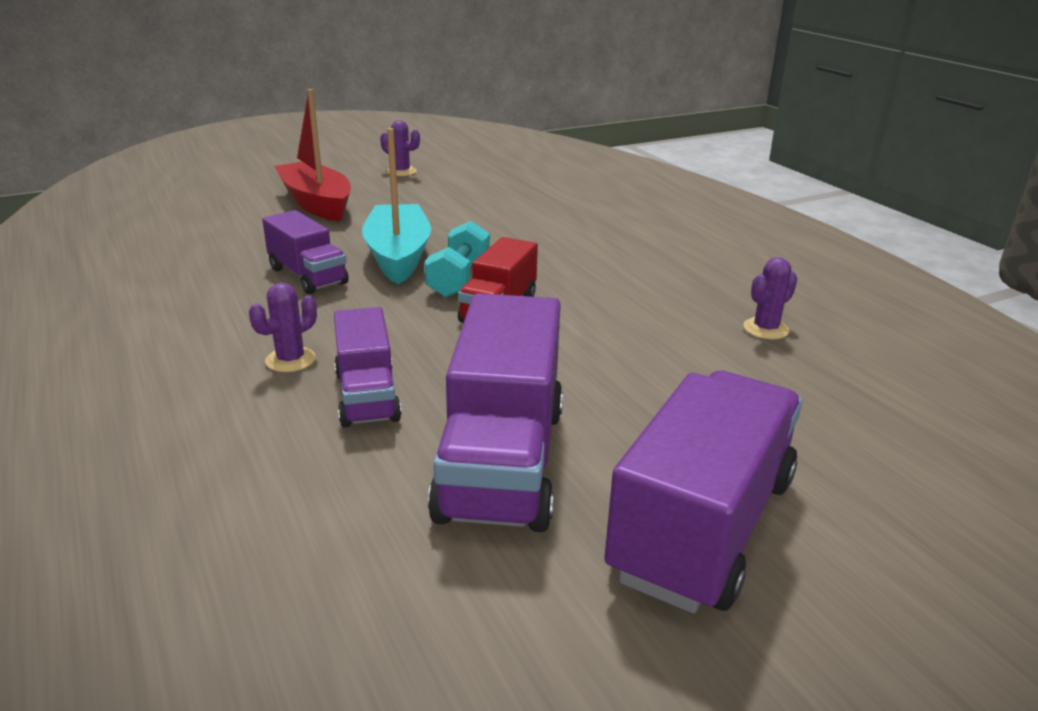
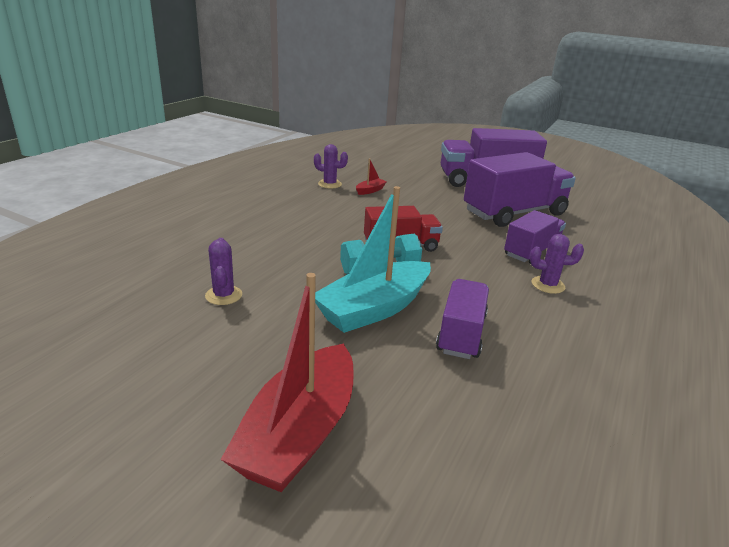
camera: 125 degrees left, 0 degrees up
(401, 171) = (100, 426): purple cactus -> purple cactus (223, 295)
(716, 353) = (370, 190): none -> red boat

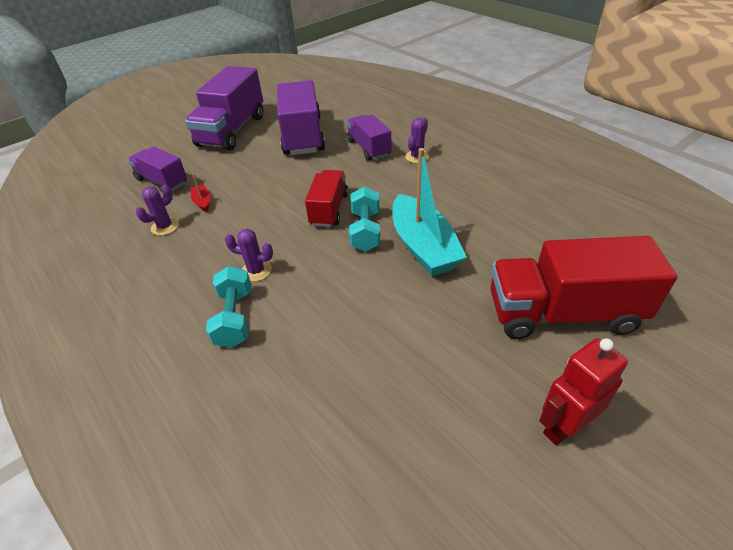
camera: 65 degrees left, 15 degrees up
(111, 437) = (564, 426): none -> red robot
(223, 295) = (372, 339): purple cactus -> purple cactus (256, 271)
(235, 229) = (235, 318): none -> turquoise dumbbell
(299, 433) = (563, 313): red boat -> red truck
(461, 334) = (466, 212): purple truck -> purple truck (162, 181)

